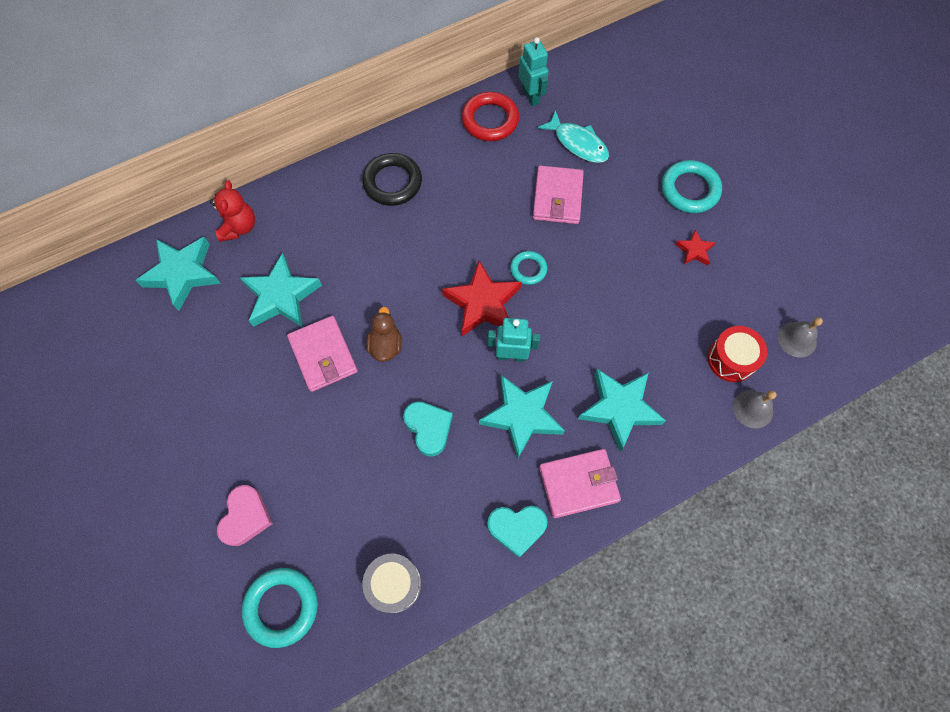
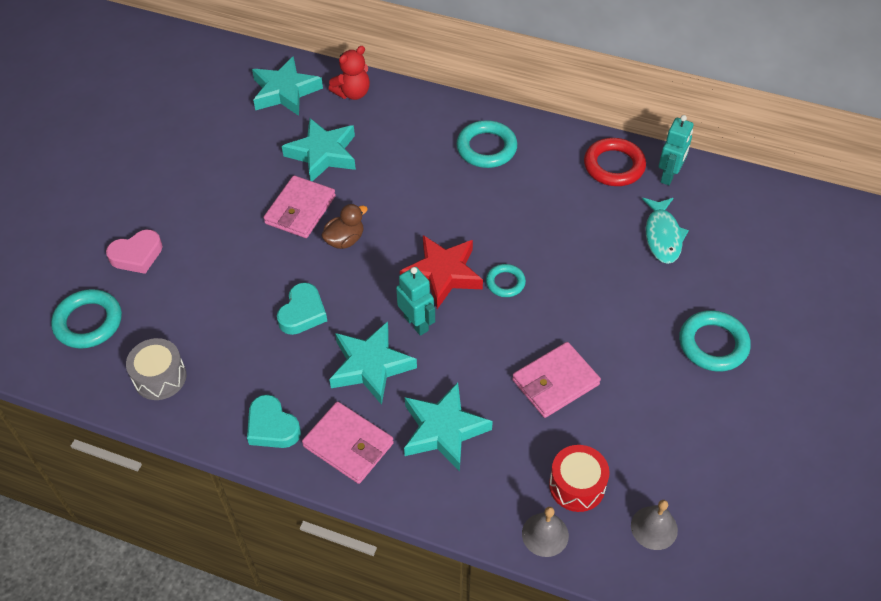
camera: 50 degrees right, 15 degrees down
(392, 182) = (486, 148): black ring -> turquoise ring
(557, 197) = (594, 257): pink wallet -> pink wallet (555, 382)
(694, 250) = (655, 387): red star -> none

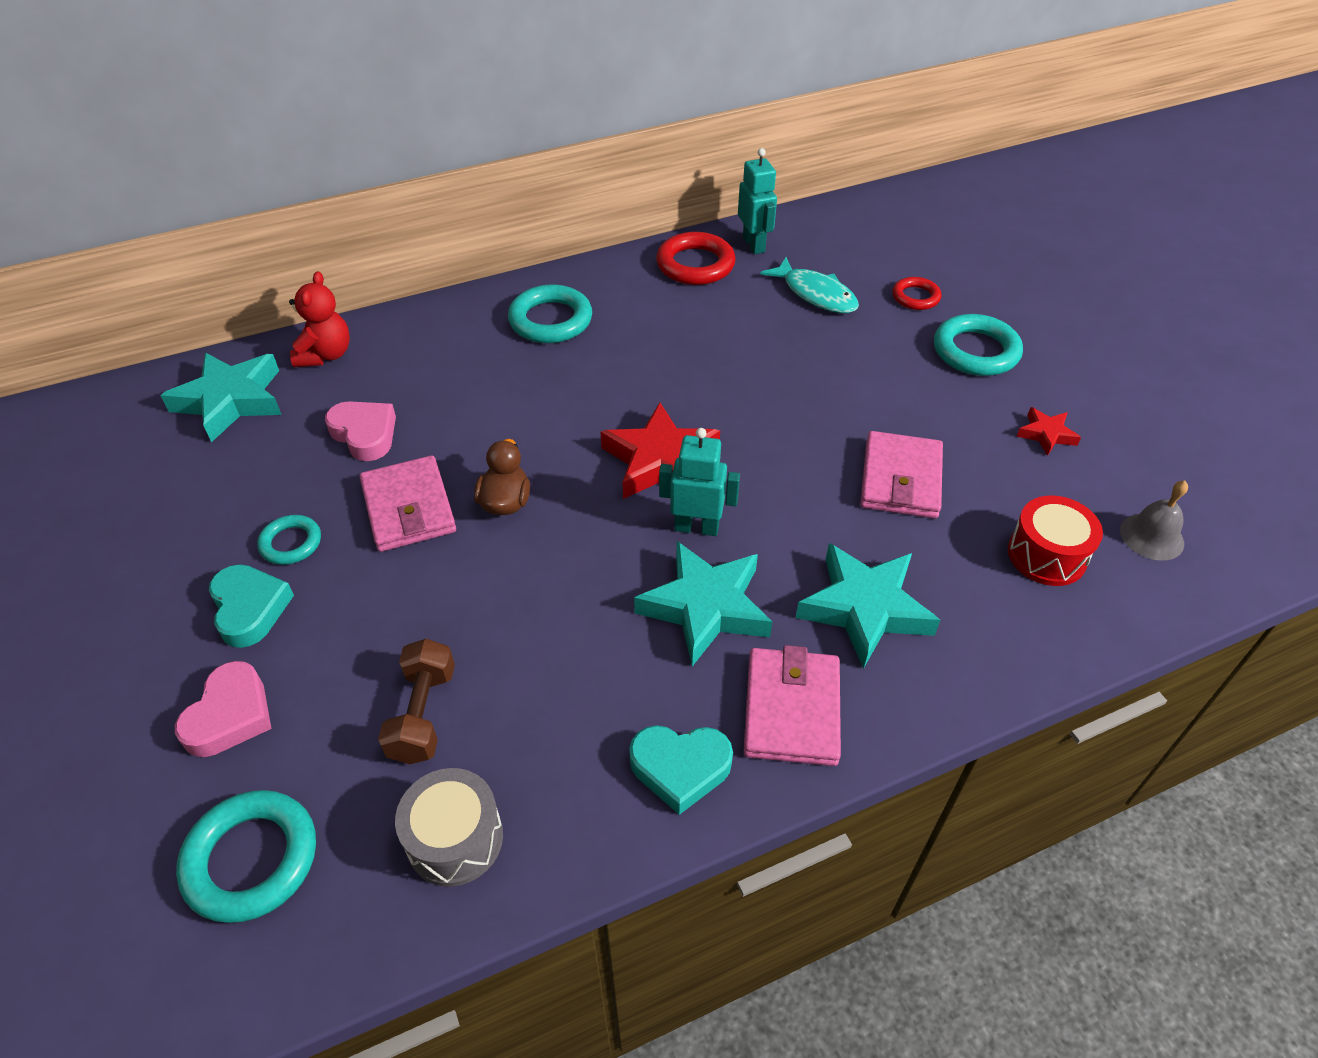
camera: 45 degrees left, 5 degrees down
(203, 315) = (423, 714): none -> brown dumbbell
(302, 313) = (553, 613): turquoise heart -> turquoise heart (250, 609)
(323, 154) = (365, 434): turquoise star -> pink heart
(348, 445) = (791, 710): pink wallet -> pink wallet turned 75 degrees counterclockwise
(505, 283) = (733, 426): turquoise ring -> turquoise ring (291, 543)
(545, 534) = (1086, 624): grey bell -> none
(680, 425) = (1046, 434): none -> red star
(726, 282) = (915, 297): none -> red ring

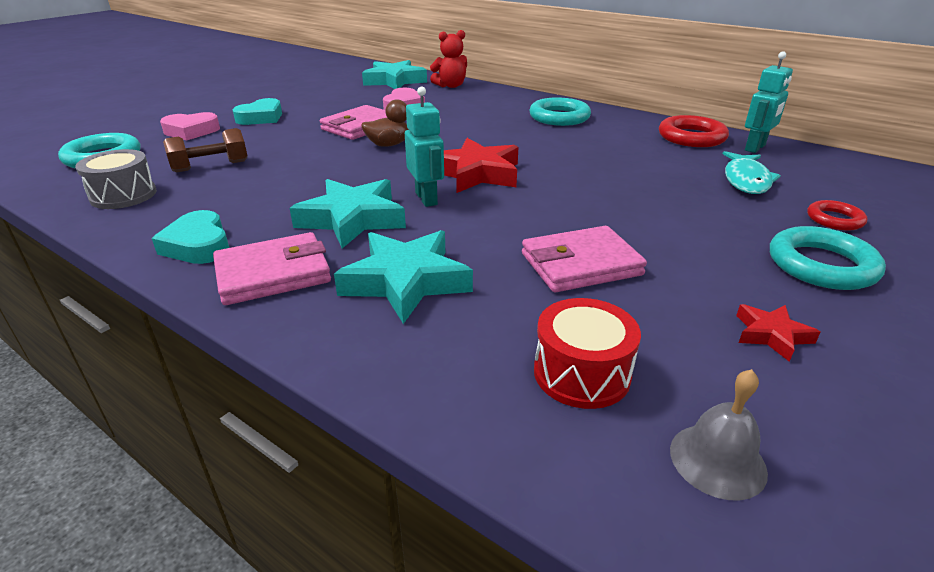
camera: 60 degrees right, 15 degrees down
(291, 543) = (311, 113): turquoise ring -> none

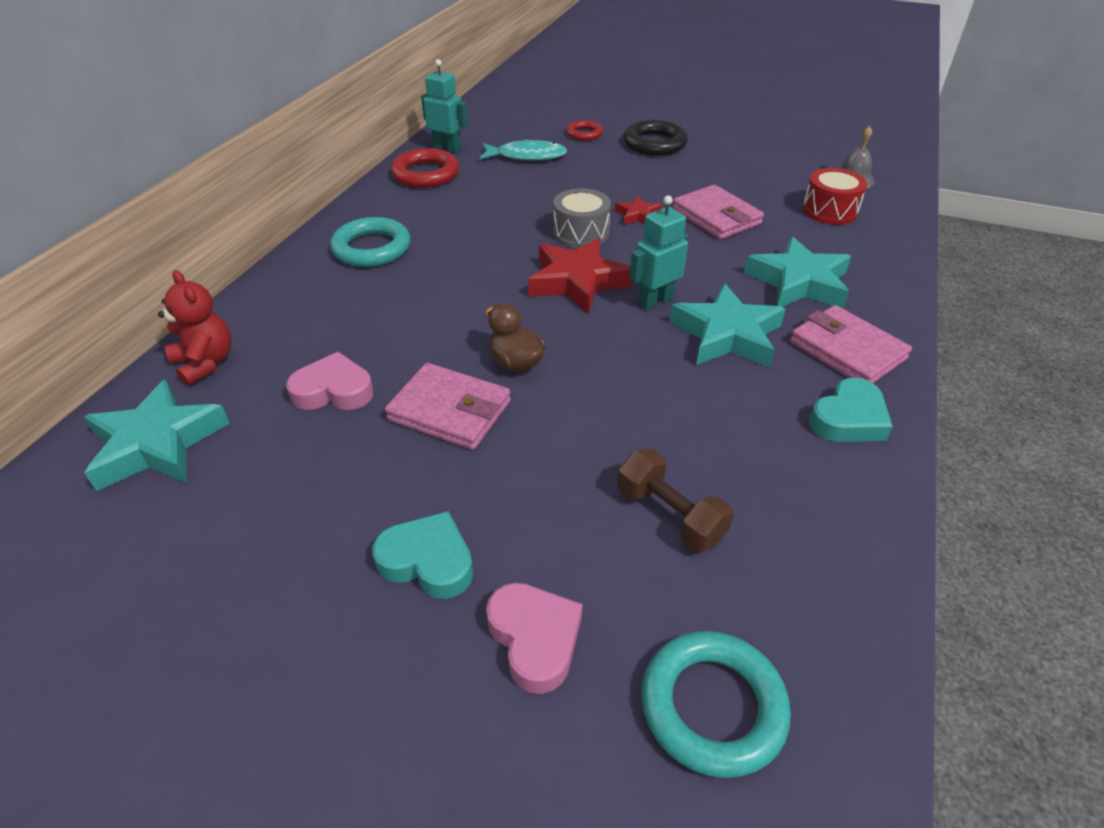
camera: 105 degrees left, 10 degrees up
(123, 195) = (808, 562): grey drum -> grey drum (581, 233)
(771, 335) = (745, 162): red star -> red star (637, 215)
(821, 265) = (654, 144): turquoise ring -> black ring

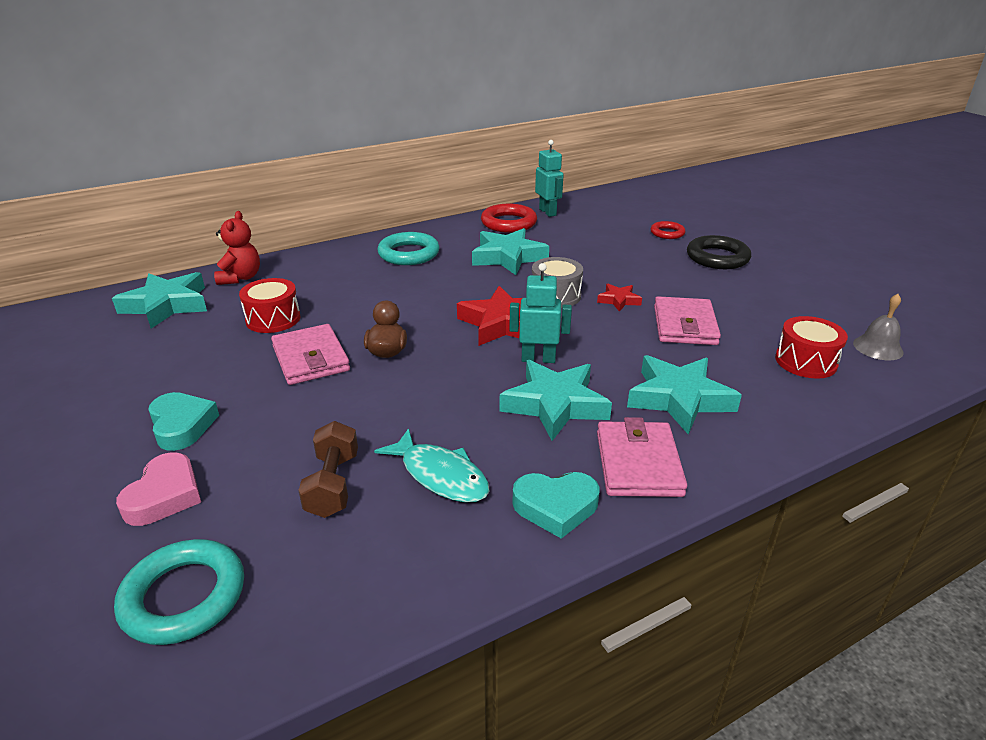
camera: 40 degrees right, 10 degrees down
(333, 390) = (273, 319): pink heart -> red drum
(480, 211) = (508, 257): none -> turquoise star
(527, 156) = (597, 234): turquoise fish -> turquoise fish (440, 475)

